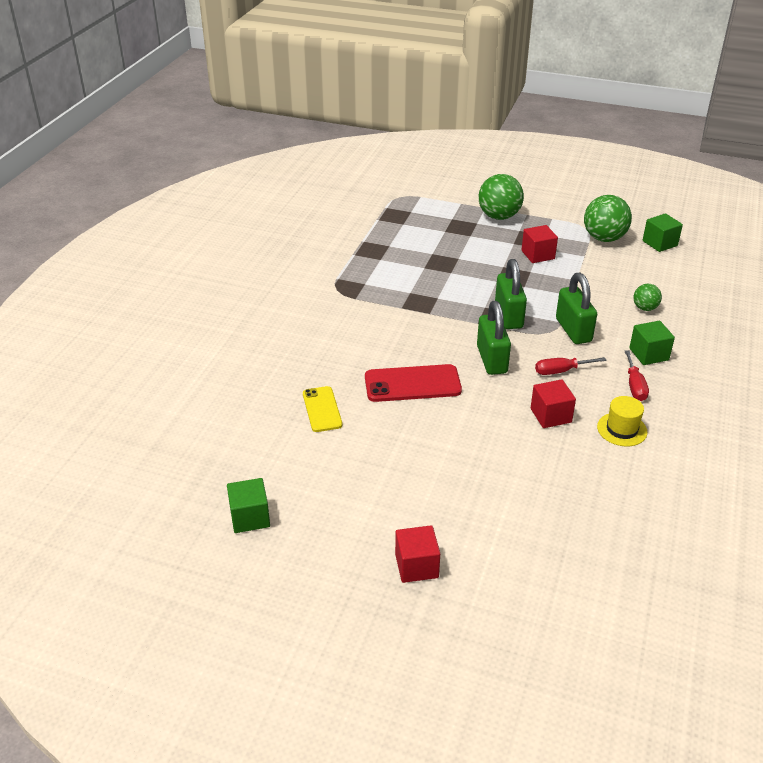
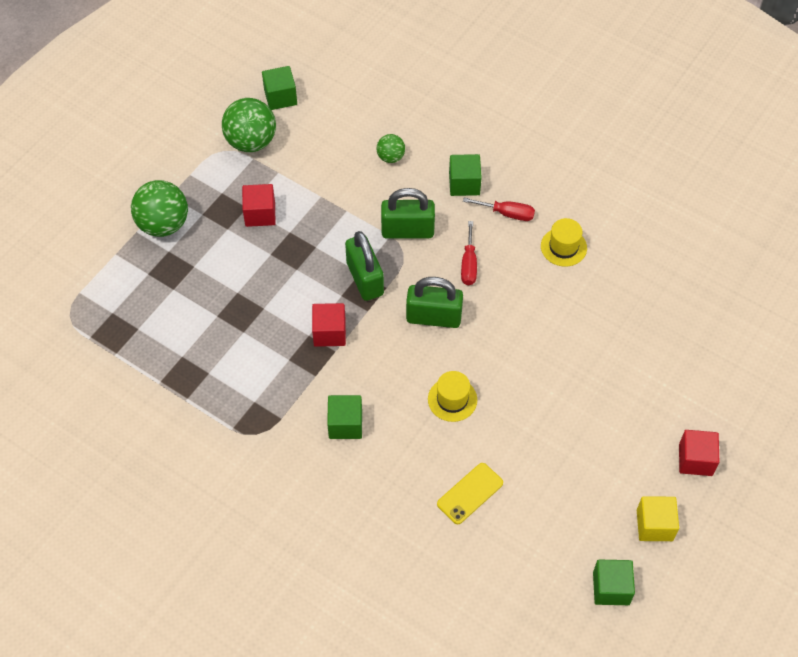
camera: 75 degrees left, 20 degrees up
(322, 409) = (470, 493): yellow phone -> yellow phone turned 45 degrees counterclockwise
(328, 541) = (654, 525): none -> yellow cube
(363, 330) = (345, 424): none -> green cube
(412, 384) = (452, 399): red phone -> yellow hat
(508, 316) = (365, 279): green padlock -> green padlock turned 60 degrees clockwise
(550, 415) = (531, 295): red cube -> red cube (329, 333)

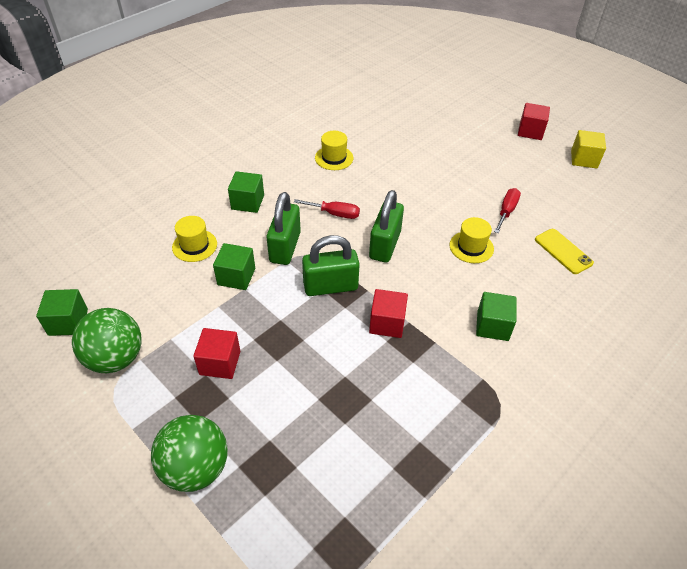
camera: 80 degrees left, 10 degrees down
(390, 157) = (194, 245): green ball -> yellow hat
(507, 213) = (290, 182): red screwdriver -> red screwdriver (506, 211)
(611, 588) = (637, 189): green cube -> green cube (236, 276)

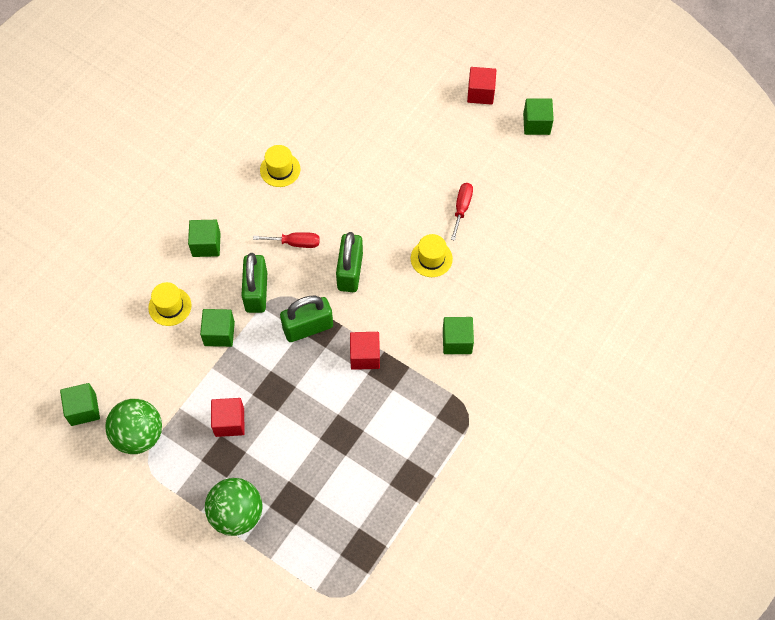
camera: 10 degrees left, 15 degrees up
(563, 251) = (517, 247): yellow phone -> none
(584, 159) = (536, 124): yellow cube -> green cube

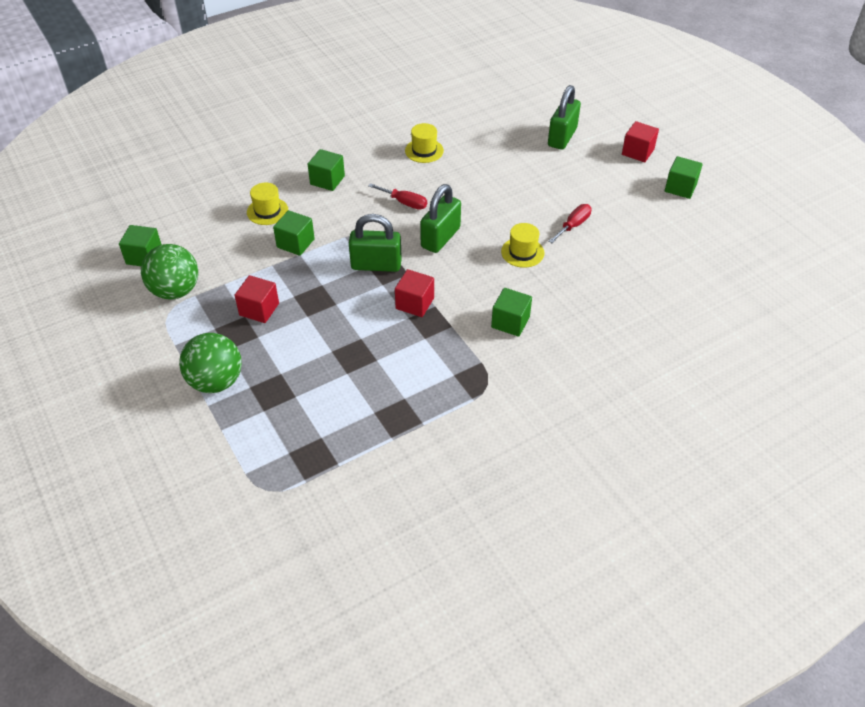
camera: 25 degrees right, 15 degrees down
(256, 292) = (347, 225): green padlock -> green padlock (562, 137)

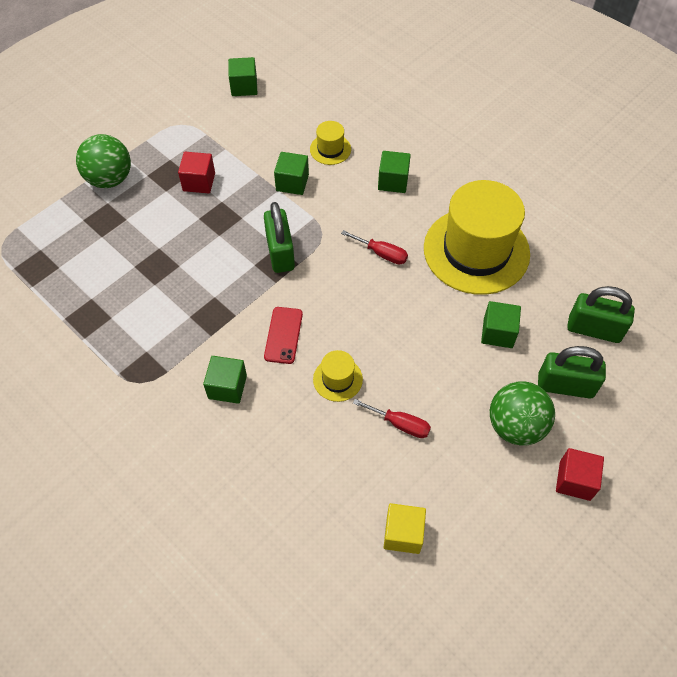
camera: 75 degrees right, 10 degrees up
(175, 291) = (208, 120): green ball -> green ball (515, 426)
(404, 203) = (381, 254): red screwdriver -> red screwdriver turned 75 degrees counterclockwise
(415, 303) = (234, 297): red cube -> none
(424, 151) = (476, 251): yellow hat -> yellow hat, size x2.35
(440, 238) = (337, 298): green padlock -> green padlock (594, 329)
(468, 277) = (283, 335): none -> red phone
(665, 242) = (403, 534): none -> yellow cube
(680, 188) = (520, 543): green cube -> green cube (498, 333)

